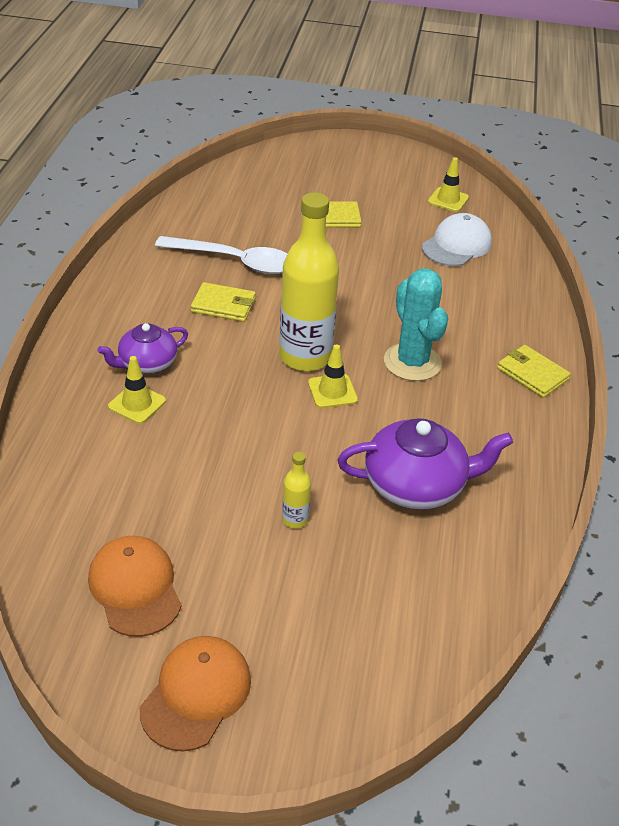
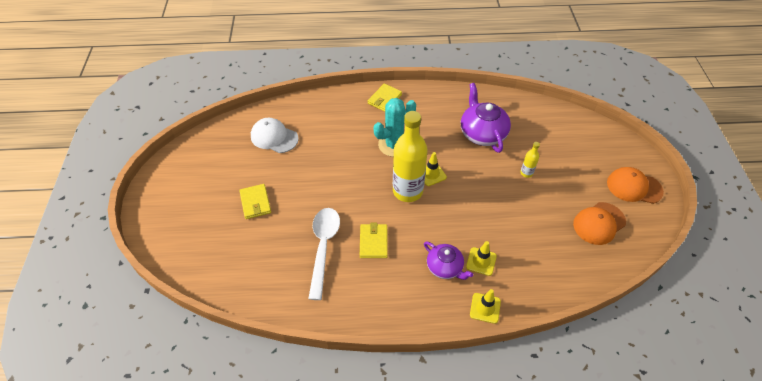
camera: 100 degrees left, 10 degrees up
(448, 200) = (220, 146): yellow traffic cone -> yellow traffic cone (485, 308)

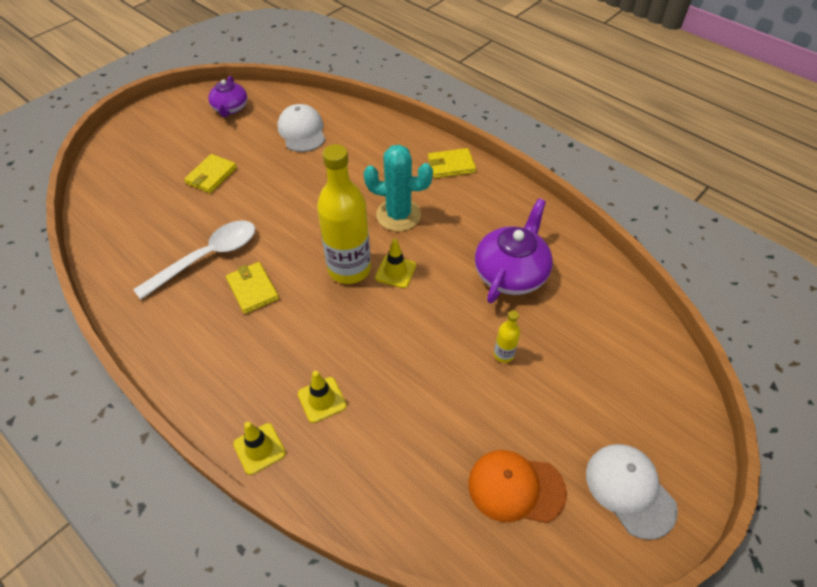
camera: 45 degrees right, 0 degrees up
(373, 242) = (252, 289): yellow wallet -> yellow wallet turned 75 degrees counterclockwise
(445, 267) = (280, 372): purple teapot -> purple teapot (230, 108)
(634, 187) = (629, 490): orange cap -> white cap

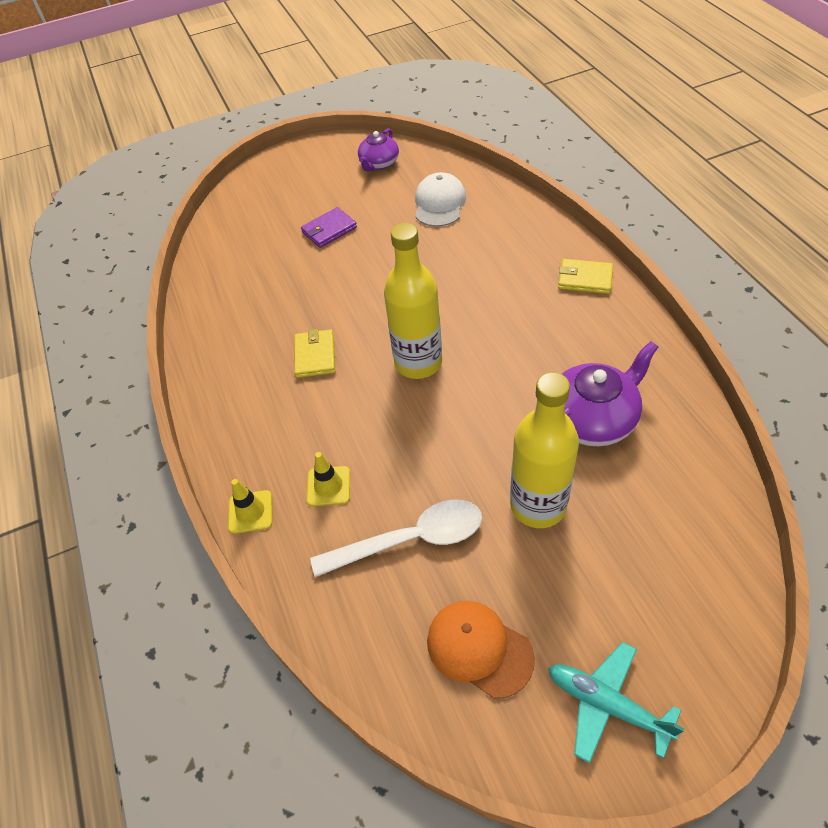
camera: 30 degrees right, 0 degrees up
(207, 257) = (288, 312): white spoon -> white spoon (410, 539)
(211, 176) = (329, 230): yellow wallet -> purple wallet
(395, 271) = (465, 379): yellow traffic cone -> none
(398, 215) = (498, 319): turquoise cactus -> none
(503, 354) = (538, 505): yellow bottle -> yellow bottle, size x2.34
(629, 490) = (606, 704): white cap -> turquoise plane

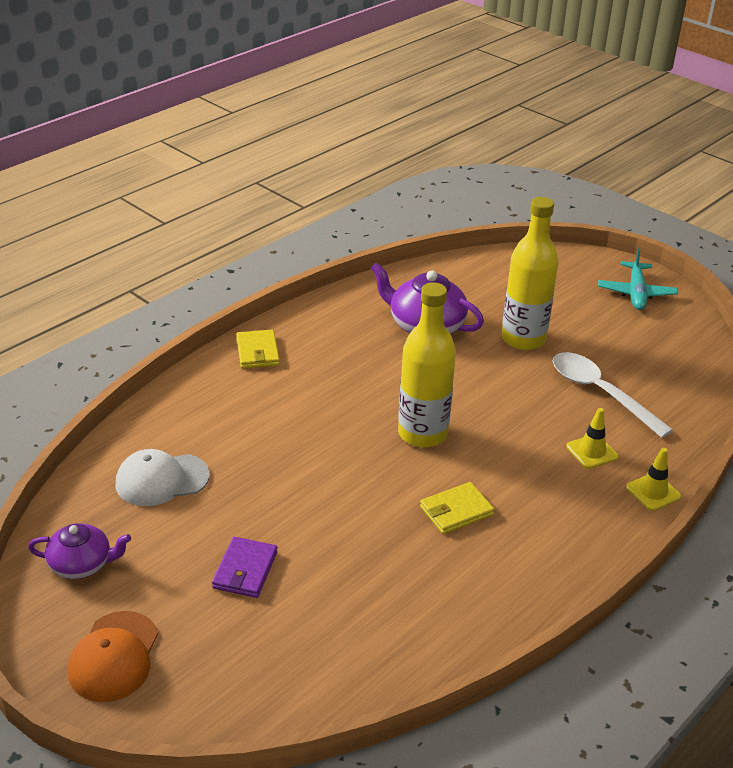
camera: 120 degrees left, 15 degrees down
(329, 230) = (245, 570): purple wallet -> purple wallet turned 75 degrees clockwise
(479, 649) = (649, 345): orange cap -> orange cap (114, 656)

